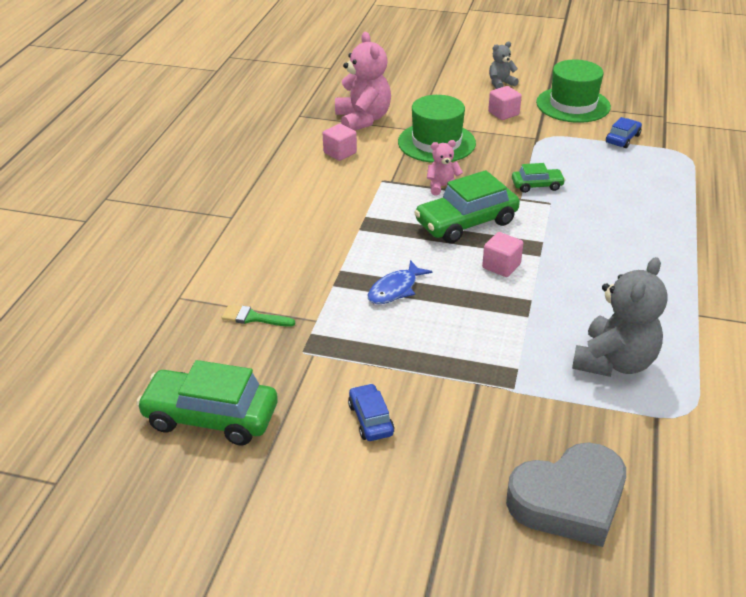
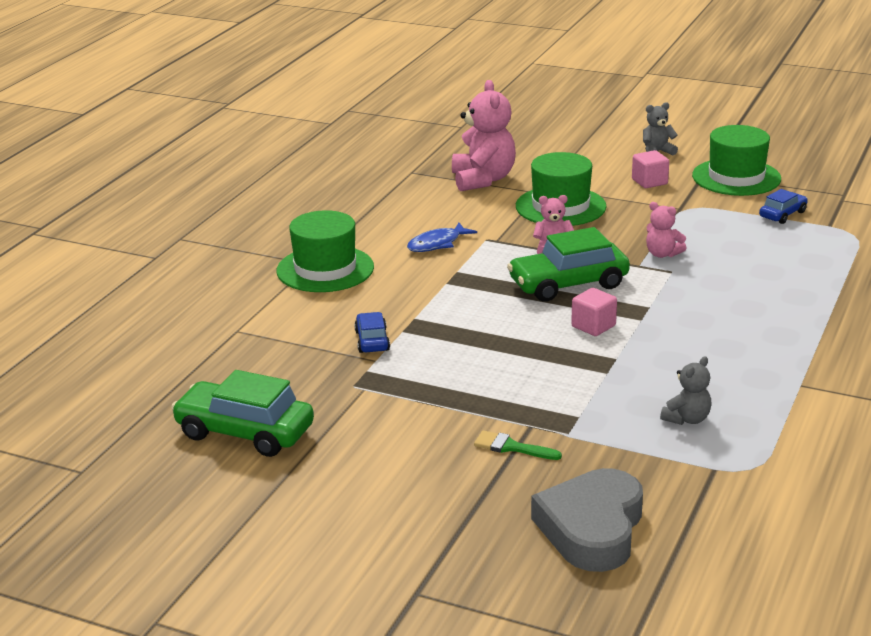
camera: 10 degrees right, 10 degrees down
(246, 222) = (325, 269): none -> green hat
(253, 318) = (310, 353): green brush -> green brush (511, 447)
(340, 153) = (447, 210): pink cube -> none
(370, 419) = (407, 447): blue car -> blue car (372, 341)
(395, 289) = (469, 339): blue fish -> blue fish (437, 244)
(537, 185) = (662, 254): green car -> pink teddy bear
(569, 500) = (592, 528): grey heart -> grey heart turned 120 degrees clockwise
(614, 362) = (687, 419): grey teddy bear -> grey teddy bear, size x0.52

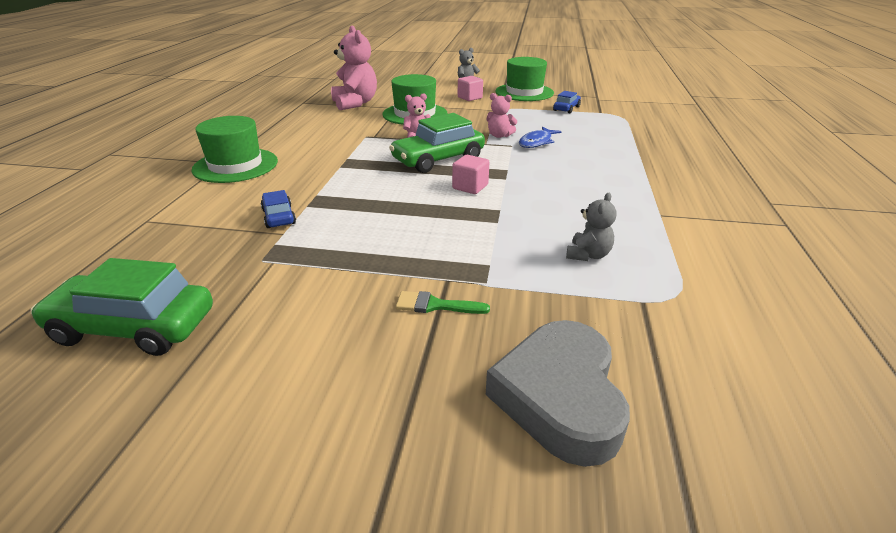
camera: 15 degrees left, 5 degrees up
(437, 244) = (328, 142): blue fish -> blue fish (536, 142)

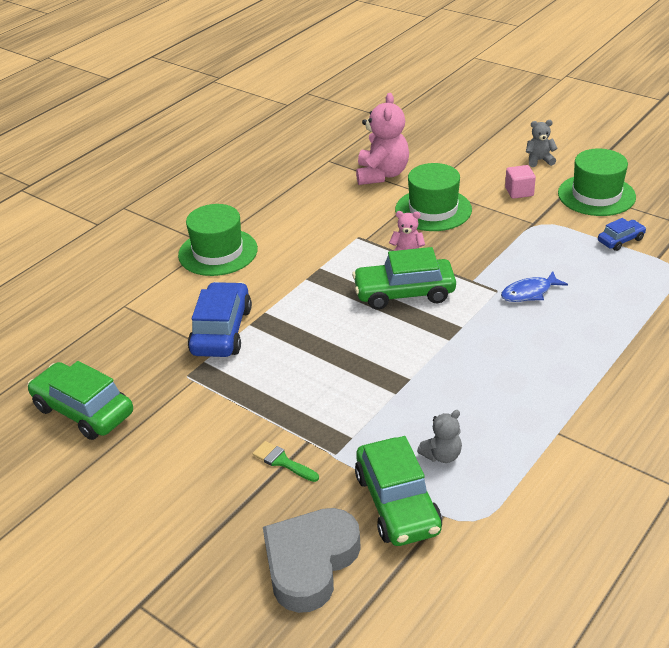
camera: 30 degrees right, 5 degrees up
(279, 217) = (221, 331): blue car -> blue car, size x1.92
(470, 187) = (406, 341): pink cube -> none
(499, 135) = (497, 271): pink teddy bear -> none
(591, 305) = (398, 503): none -> green car

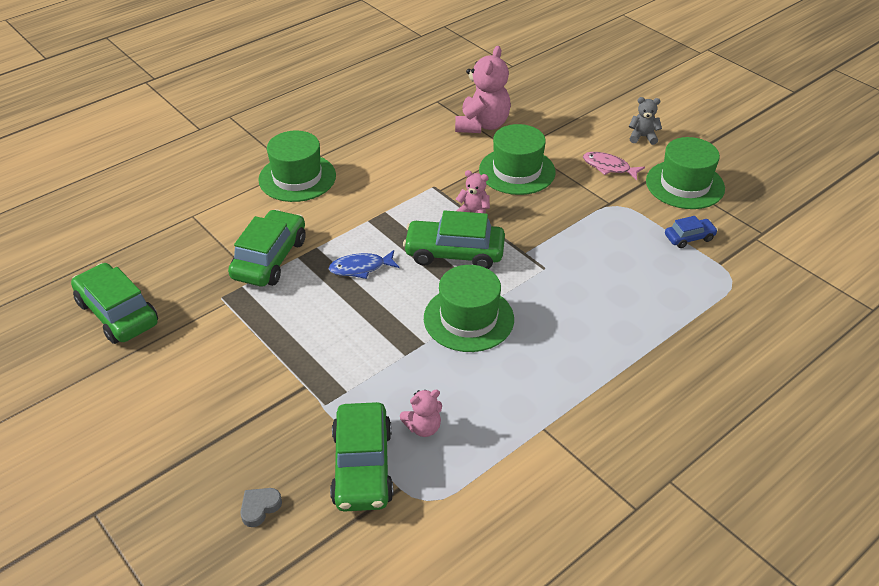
camera: 10 degrees right, 5 degrees up
(221, 331) = (269, 258): blue car -> green car
(282, 461) = (274, 401): green brush -> none
(310, 563) = (259, 508): grey heart -> grey heart, size x0.41
(442, 455) = (423, 427): grey teddy bear -> pink teddy bear
(443, 349) = (468, 318): none -> green hat
(519, 192) = (609, 167): pink cube -> pink fish
(529, 292) = (575, 276): blue fish -> blue fish (360, 268)

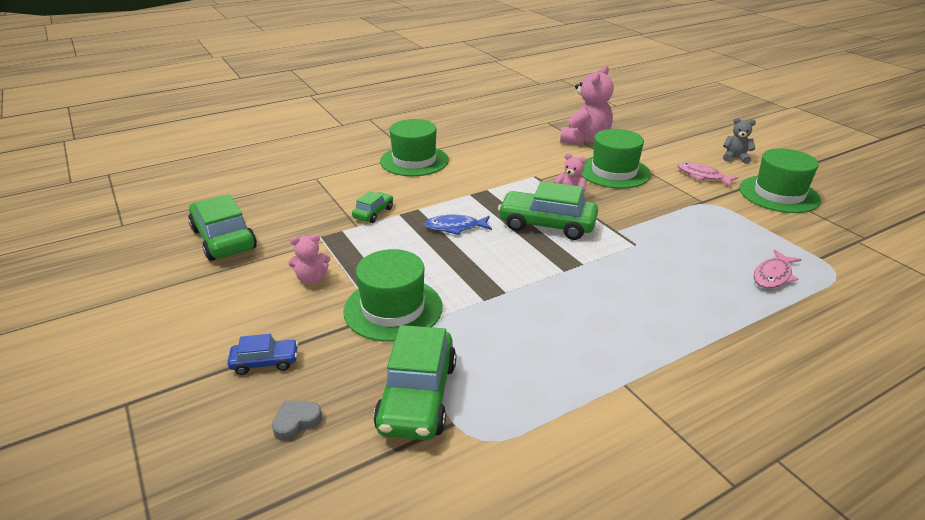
camera: 10 degrees right, 10 degrees down
(269, 258) = (373, 213): green car -> green car, size x0.52
(423, 427) = (491, 367): pink teddy bear -> pink teddy bear (312, 279)
(468, 318) = (554, 277): green hat -> green hat (393, 309)
(674, 291) = (773, 275): none -> pink fish
(689, 238) = (786, 234): blue car -> blue car (265, 362)

